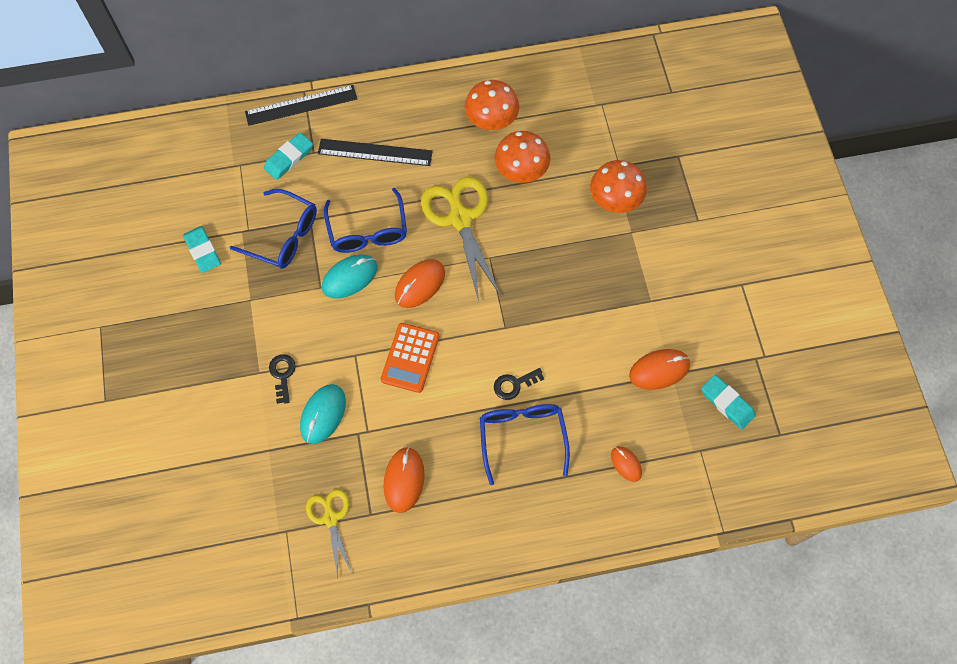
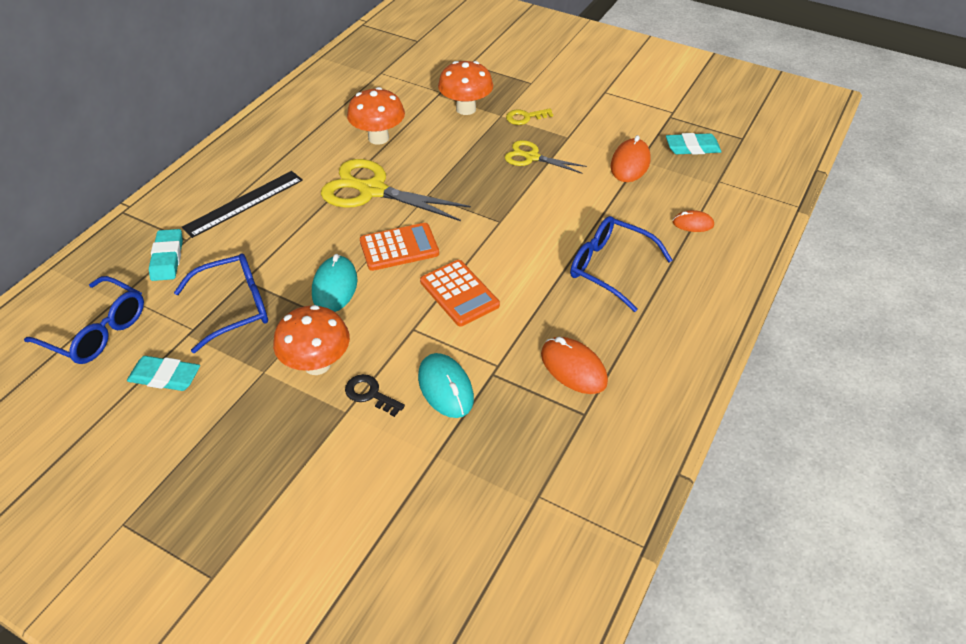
camera: 50 degrees left, 20 degrees down
(301, 105) = (132, 221): black ruler -> none
(330, 518) = (559, 448): yellow scissors -> yellow scissors (531, 157)
(368, 231) = (307, 250): blue glasses -> blue glasses (97, 331)
(420, 284) = (399, 247): orange mouse -> orange calculator
(491, 122) = (315, 128): orange mushroom -> orange mushroom (317, 364)
(514, 384) = (557, 245): black key -> none
(645, 251) = (525, 117): none -> yellow key

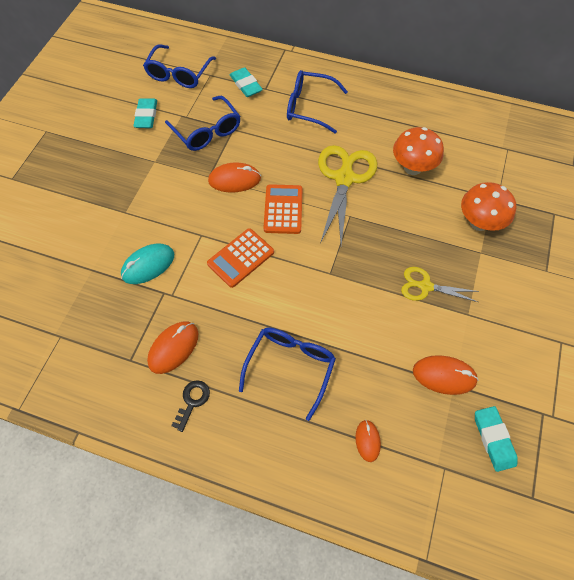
camera: 80 degrees right, 15 degrees up
(167, 258) = (246, 85): turquoise eraser -> turquoise eraser turned 75 degrees clockwise
(244, 203) = (309, 107): black ruler -> blue glasses
(317, 364) = (163, 187): orange mushroom -> none
(335, 287) = (234, 180): turquoise mouse -> orange mouse
(370, 394) = (140, 222): black key -> black key (192, 401)
(399, 247) = (283, 209): orange calculator -> orange calculator turned 150 degrees counterclockwise
(525, 117) = (485, 273): yellow key -> none
(531, 157) = (425, 286): yellow scissors -> yellow scissors turned 90 degrees counterclockwise

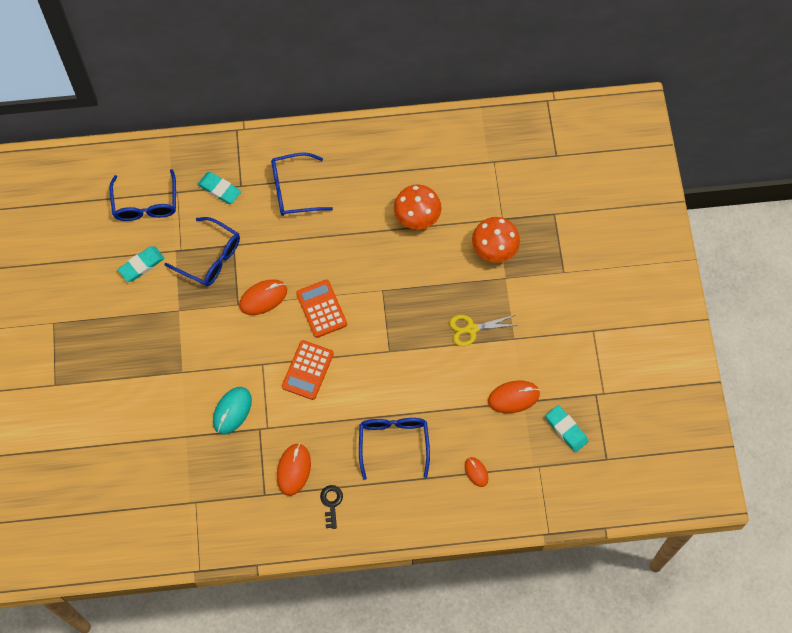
camera: 25 degrees left, 5 degrees up
(146, 116) = (141, 265): turquoise eraser -> turquoise eraser turned 75 degrees clockwise
(344, 178) = (361, 254): yellow scissors -> none

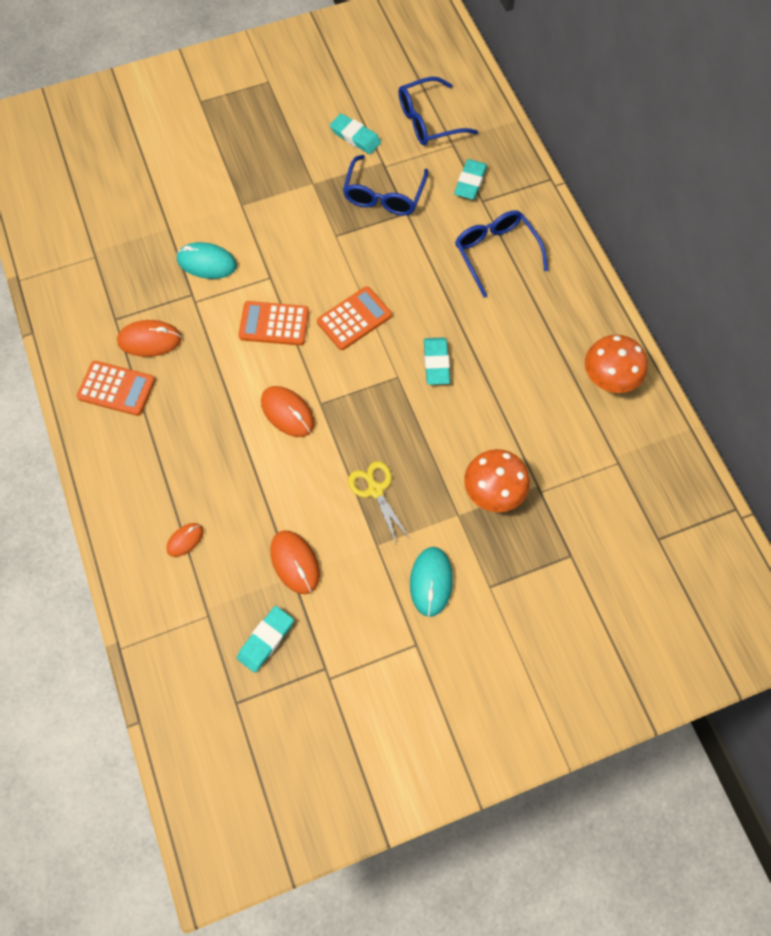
camera: 75 degrees right, 0 degrees up
(263, 298) = (350, 257): orange mouse -> orange mouse (287, 412)
(331, 503) = (116, 388): black key -> orange calculator
(378, 259) = (436, 363): none -> turquoise eraser
(393, 443) = (204, 437): blue glasses -> none
(417, 218) = (506, 391): orange mushroom -> orange mushroom (608, 379)
(550, 309) = (431, 582): none -> turquoise mouse

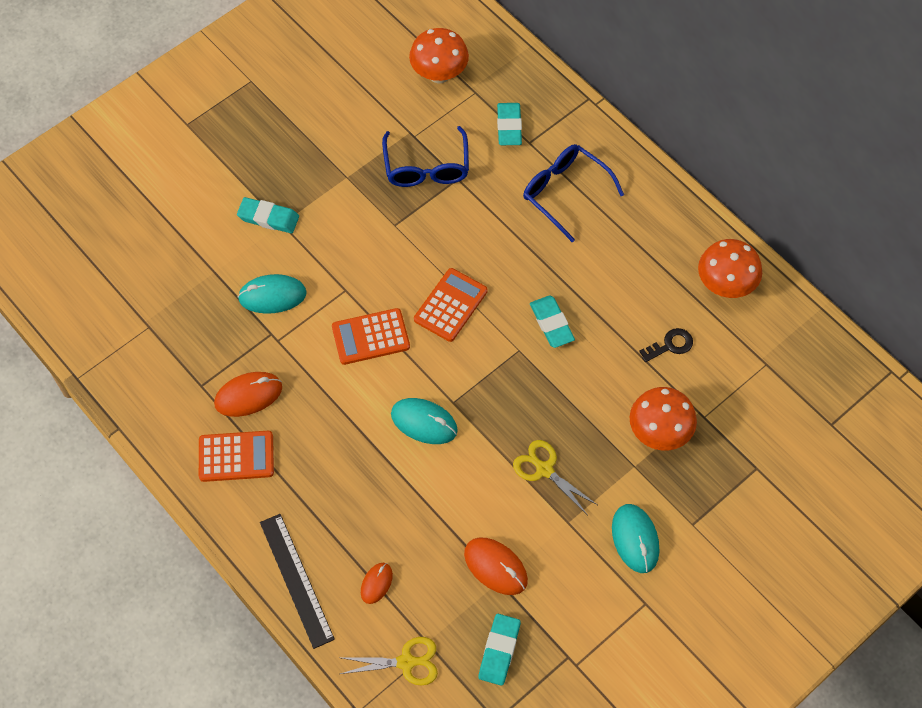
camera: 20 degrees left, 5 degrees down
(119, 512) = (296, 580): none -> black ruler
(180, 620) = (406, 662): none -> yellow scissors
(287, 412) = (424, 422): orange mouse -> turquoise mouse
(355, 137) = (370, 114): turquoise eraser -> turquoise eraser (268, 218)
(428, 121) = (439, 74): blue glasses -> orange mushroom
(536, 416) = (670, 345): none -> black key

